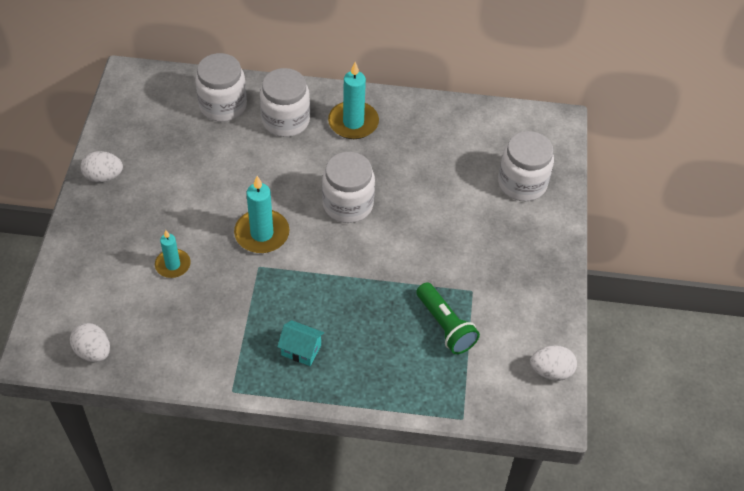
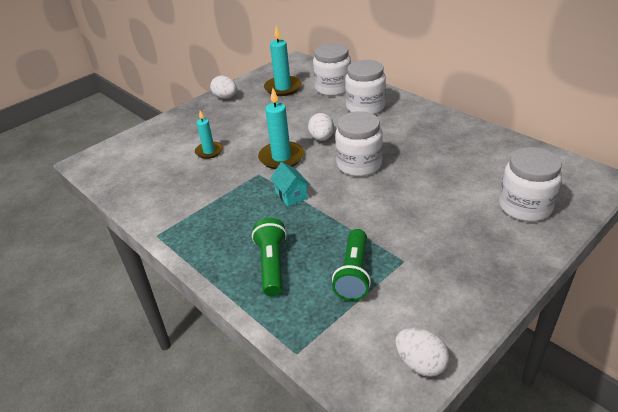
camera: 45 degrees right, 15 degrees down
(93, 351) = (113, 174): white egg -> white egg (321, 138)
(301, 350) = (228, 234): turquoise house -> turquoise house (291, 195)
(353, 122) = (413, 122): turquoise candle -> turquoise candle (283, 88)
(371, 357) = (272, 265): none -> green flashlight

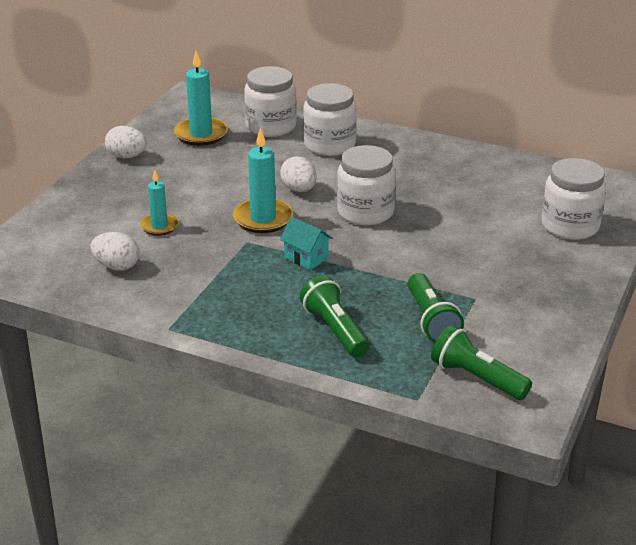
camera: 25 degrees left, 5 degrees down
(360, 345) = (477, 378): none -> green flashlight
(420, 363) = (542, 379): white egg -> white egg (117, 266)

